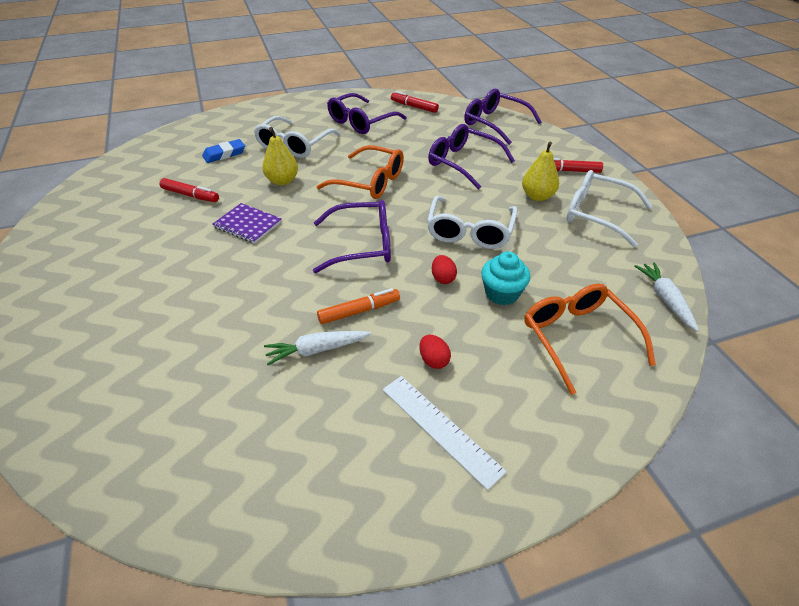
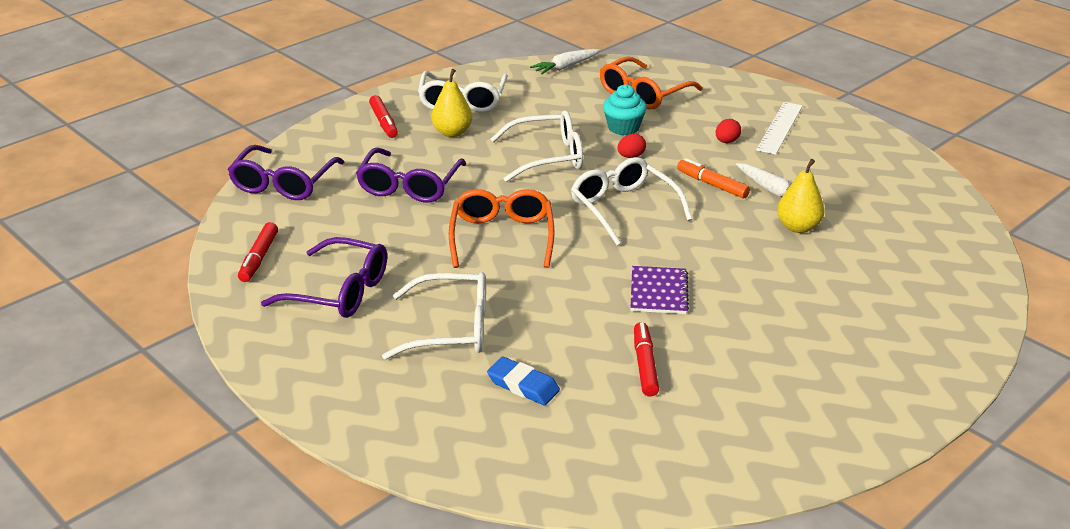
camera: 115 degrees left, 10 degrees down
(282, 181) = (551, 302): yellow pear -> yellow pear (798, 227)
(362, 245) = (623, 208): purple glasses -> white glasses

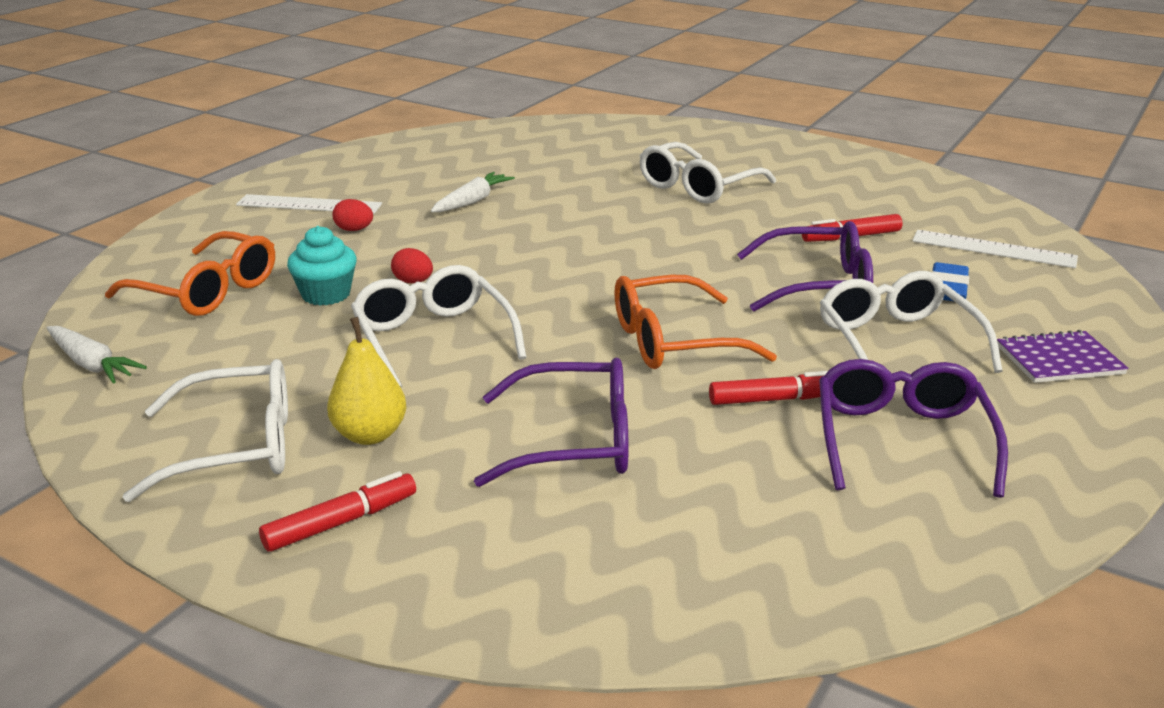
camera: 105 degrees left, 5 degrees down
(259, 258) = (889, 543): red marker -> red marker (776, 399)
(283, 183) = (634, 590): purple glasses -> purple glasses (818, 284)
(589, 445) = (993, 249): none -> white ruler
(623, 208) = (554, 274): white glasses -> white glasses (698, 187)
(658, 292) = (720, 241): purple notebook -> purple notebook (1059, 360)
(712, 185) = (471, 231): orange marker -> none
(798, 227) = (545, 188): yellow pear -> none

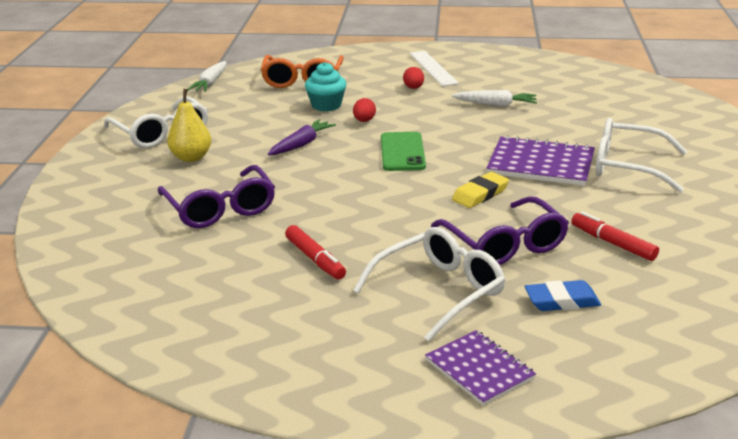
camera: 65 degrees right, 0 degrees up
(341, 522) = (113, 173): red marker -> none
(433, 338) = (302, 144): white glasses -> purple carrot
(537, 281) = (402, 152): none -> green phone
(651, 220) = (541, 164): none -> purple notebook
(673, 341) = (363, 210): orange glasses -> none
(693, 267) = (480, 194): none -> yellow eraser
(901, 440) = (296, 313): purple glasses -> none
(993, 249) = (675, 314): white ruler -> none

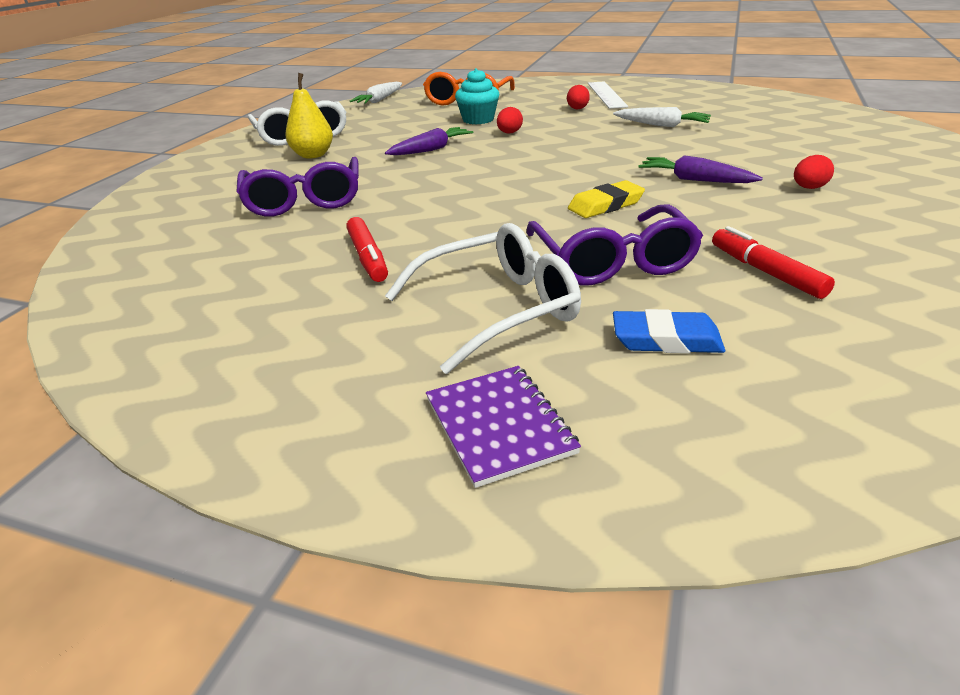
camera: 15 degrees right, 5 degrees up
(402, 152) = (534, 161): green phone -> none
(541, 164) = (694, 180): purple notebook -> purple carrot
(628, 166) = (809, 188): white glasses -> red egg

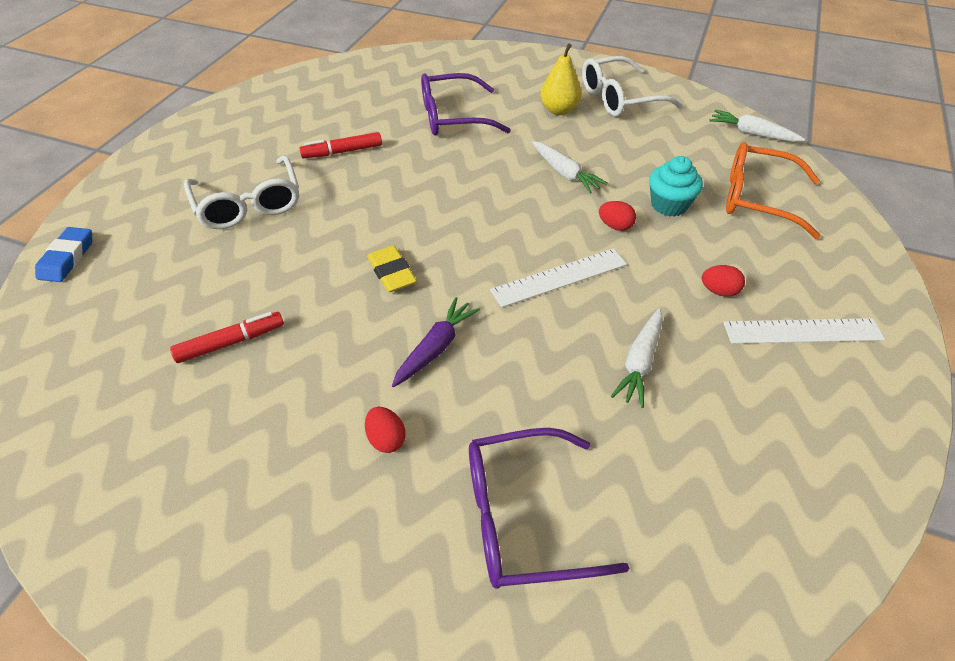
camera: 90 degrees right, 15 degrees up
(431, 149) = (565, 173): purple carrot -> white carrot
(499, 425) = (143, 201): purple notebook -> none
(582, 146) = (559, 277): none -> white ruler
(612, 261) = (287, 261): purple glasses -> purple glasses (523, 517)
(666, 339) = (177, 270): blue eraser -> blue eraser (67, 258)

